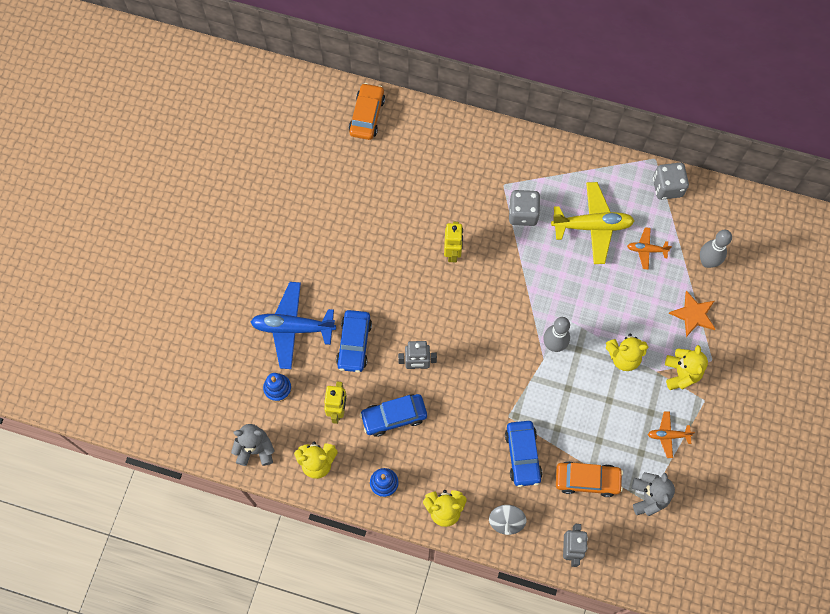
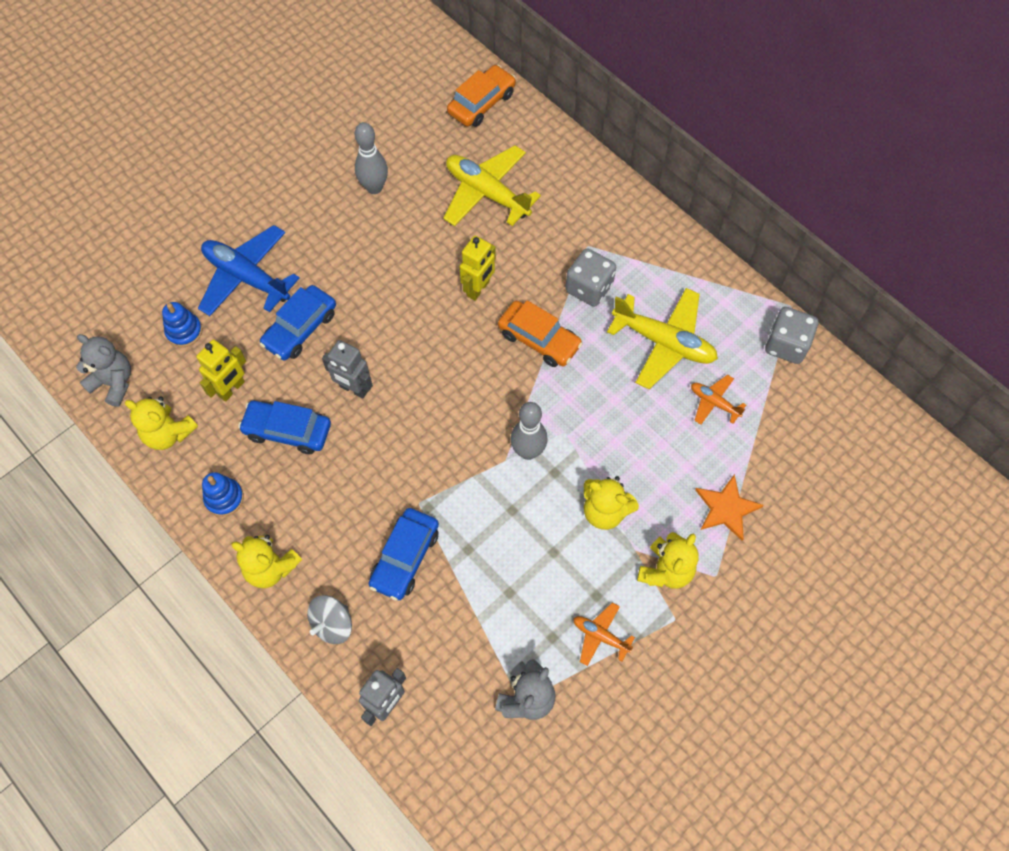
camera: 30 degrees right, 5 degrees down
(414, 181) = (487, 193): none -> yellow plane
(587, 480) = (463, 632): orange car -> orange car (539, 339)
(707, 262) = (783, 456): grey bowling pin -> grey bowling pin (374, 187)

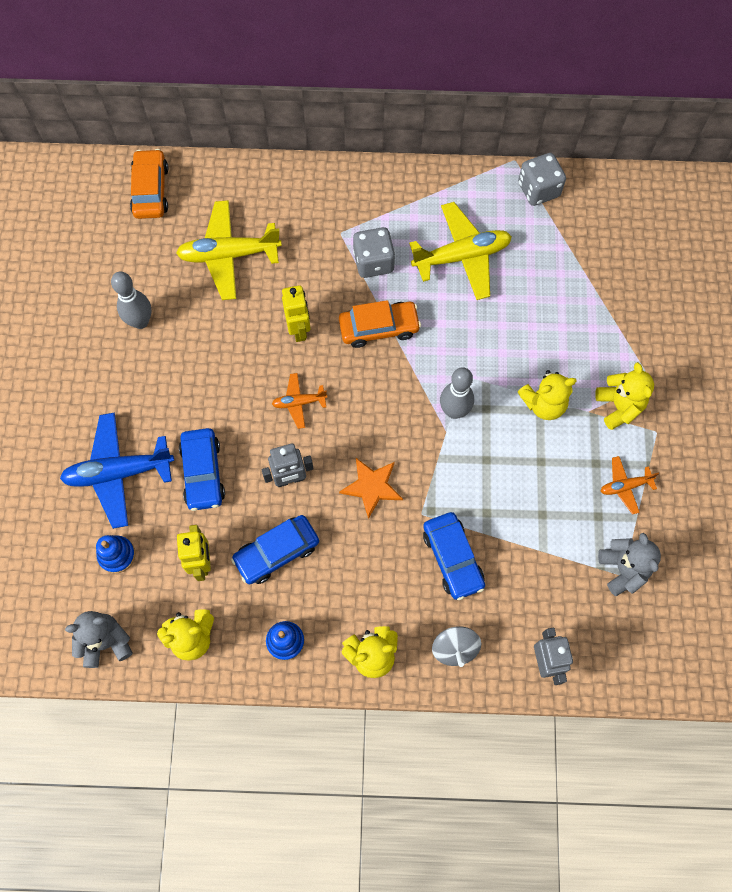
camera: 45 degrees left, 5 degrees up
(714, 402) = (535, 269): orange plane -> orange plane (299, 402)
(726, 508) = (613, 332): orange star -> orange star (372, 487)

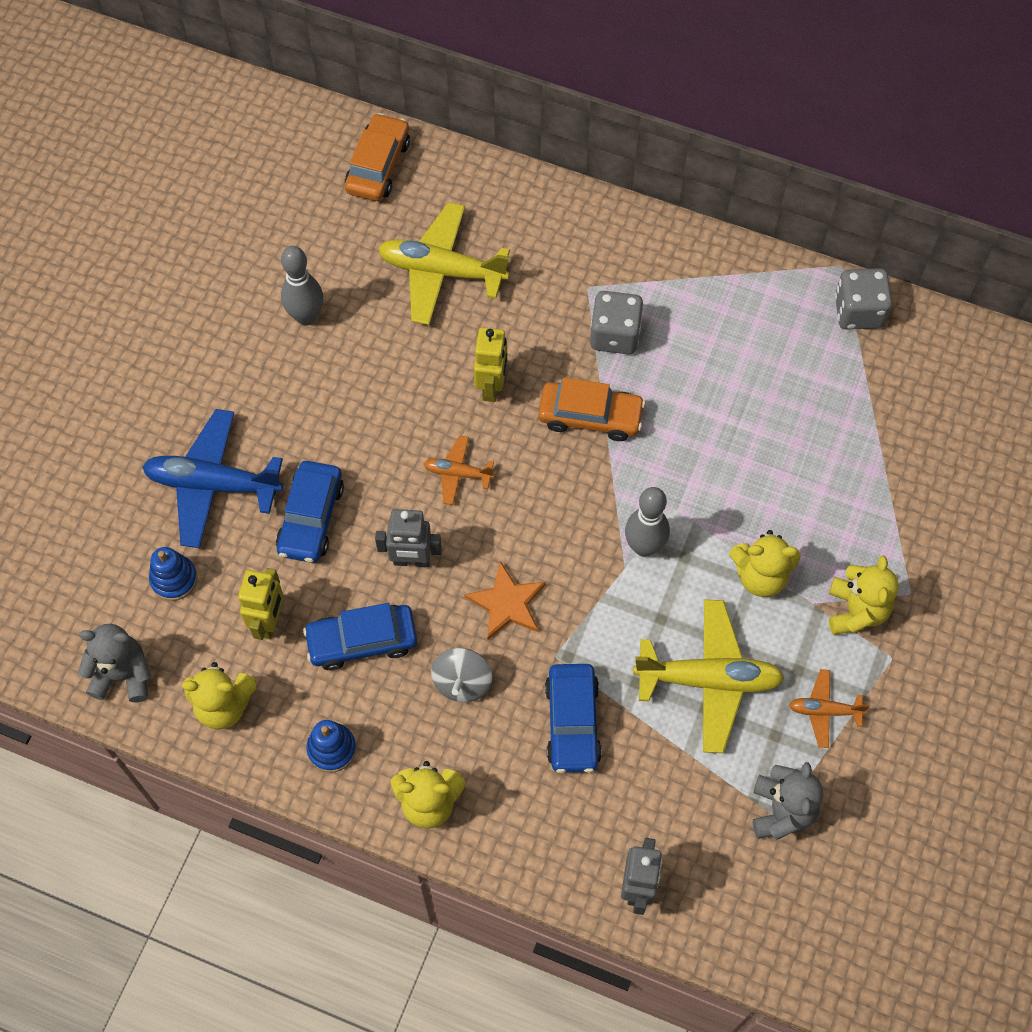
camera: 20 degrees right, 5 degrees down
(454, 648) = (532, 831): grey spinning top -> grey spinning top (462, 682)
(462, 256) = (728, 363): yellow plane -> yellow plane (708, 680)

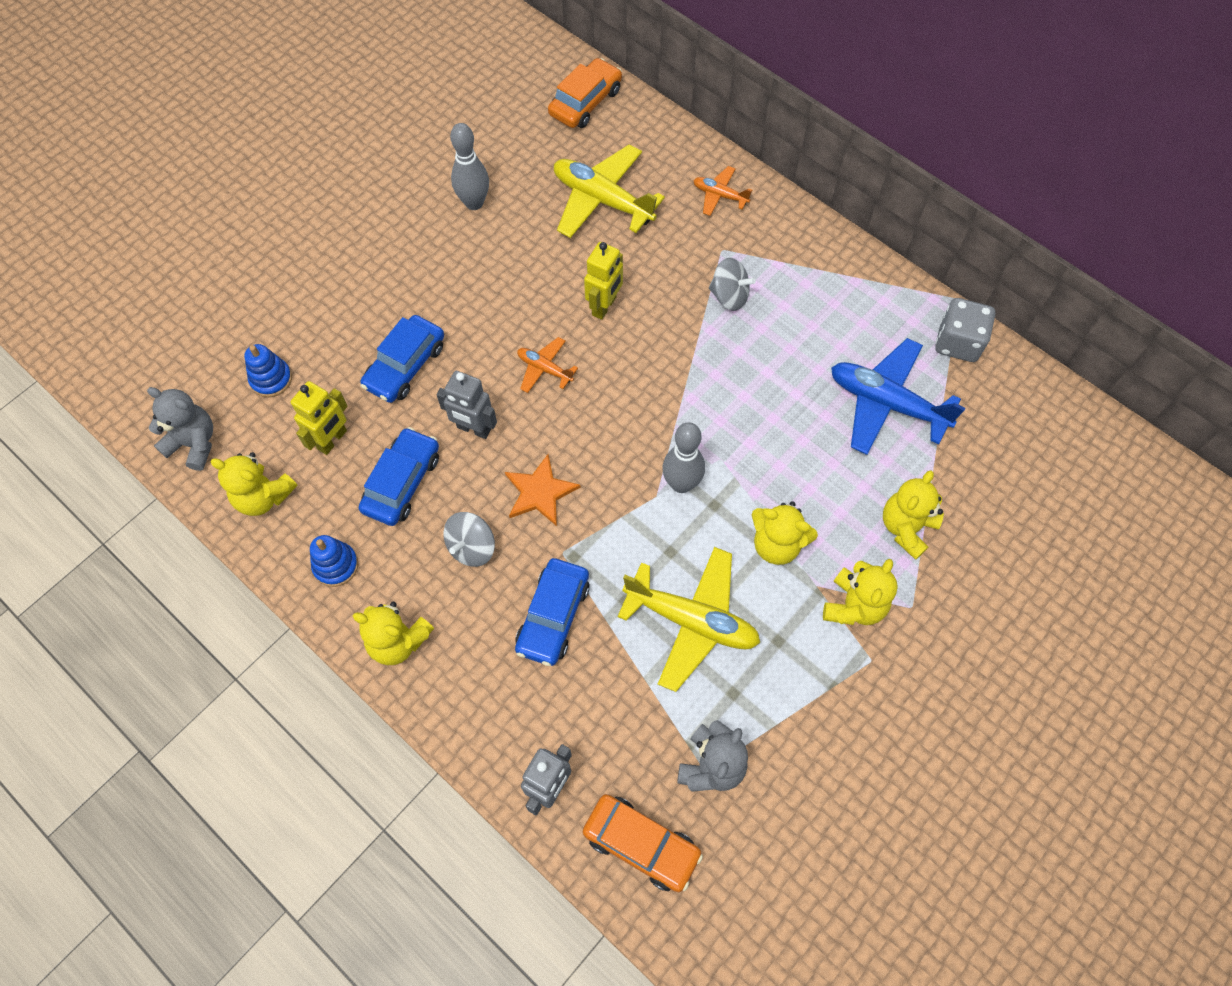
camera: 20 degrees right, 0 degrees up
(213, 484) = (338, 313): blue plane -> blue plane (886, 403)
(362, 641) = (402, 482): blue car -> blue car turned 105 degrees clockwise
(590, 416) = (679, 357): orange car -> orange car (641, 844)
(615, 335) = (729, 296): grey dice -> grey spinning top
(824, 711) = (788, 687): orange plane -> orange plane (719, 195)
(877, 517) = (906, 527): none -> yellow teddy bear

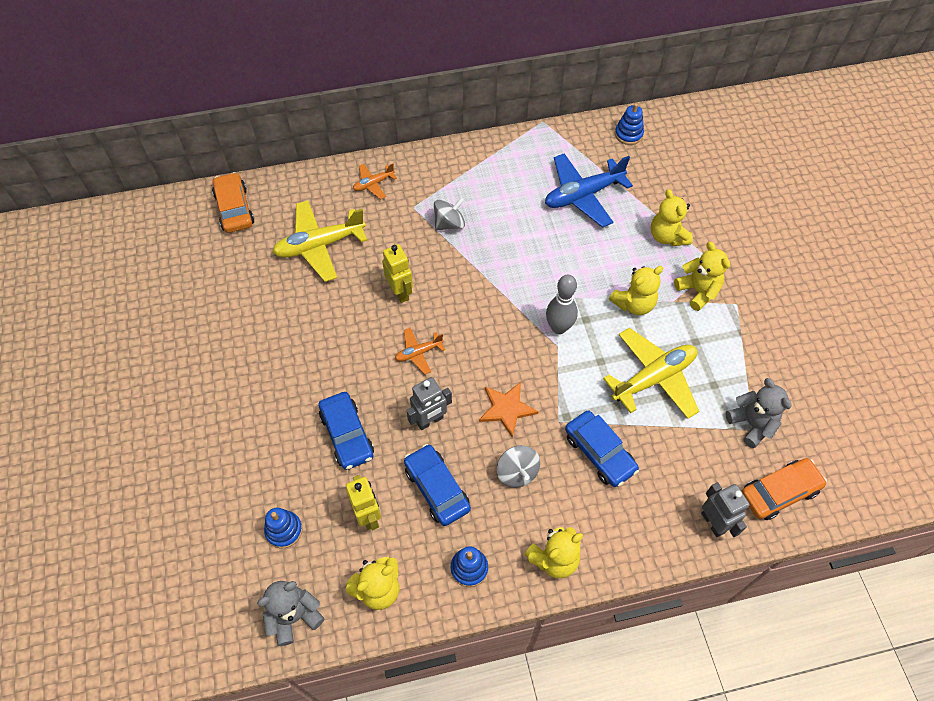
camera: 55 degrees left, 5 degrees down
(474, 203) = (253, 318): grey bowling pin -> none
(957, 342) = (570, 139): grey dice -> none
(1025, 399) = (628, 134): none -> blue stacking toy

